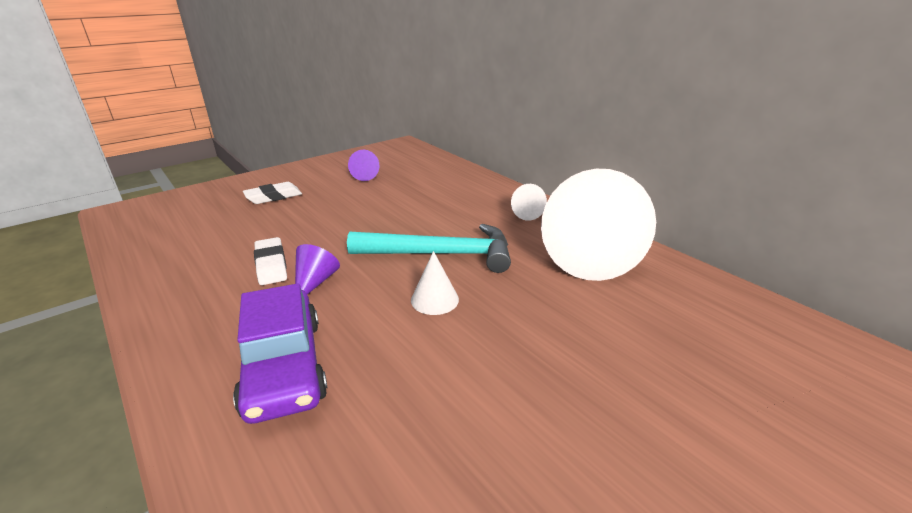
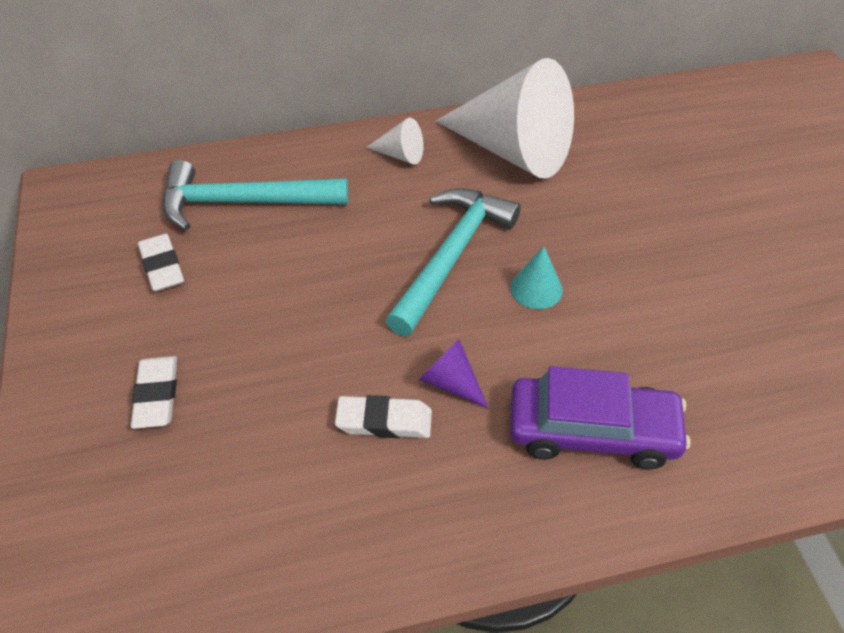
camera: 65 degrees left, 20 degrees up
(365, 175) = (162, 267): purple cone -> white eraser
(431, 180) = (242, 202): none -> turquoise hammer
(434, 299) = (536, 288): white cone -> turquoise cone

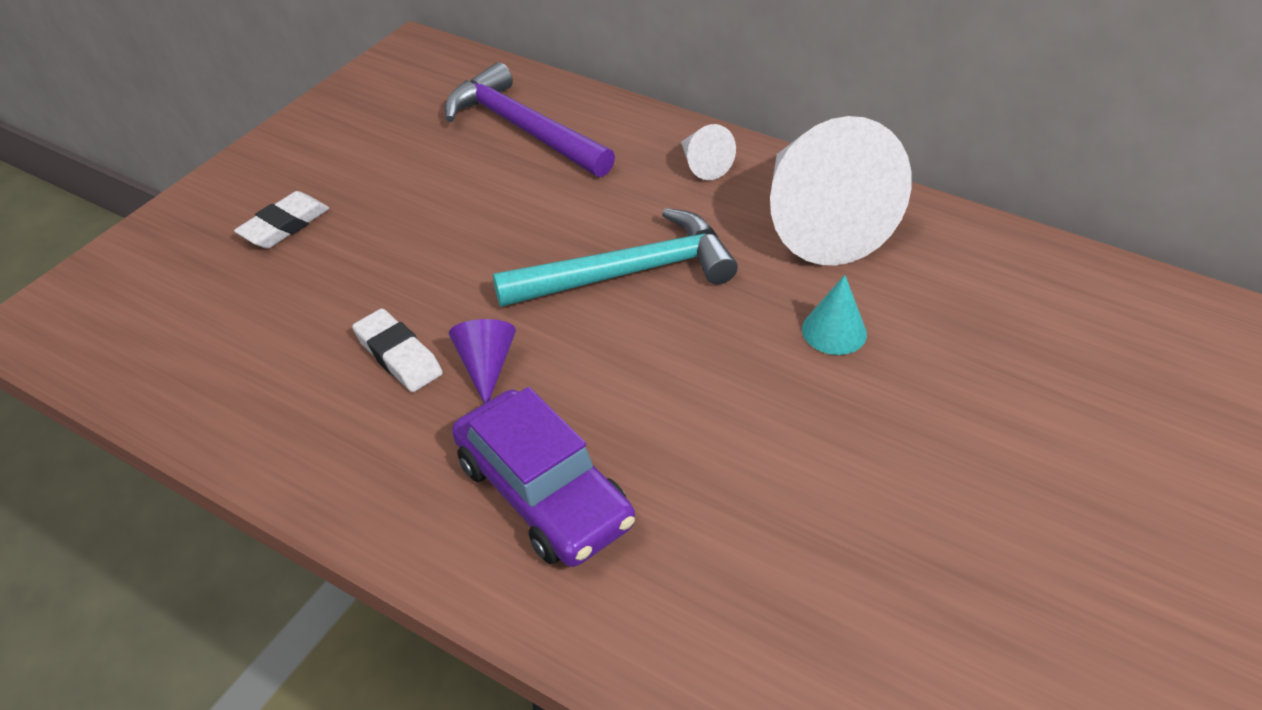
camera: 45 degrees right, 5 degrees down
(162, 267) = (404, 141): white eraser -> none
(242, 202) = (522, 128): turquoise hammer -> purple hammer
(536, 288) = (664, 348): turquoise cone -> turquoise cone (834, 331)

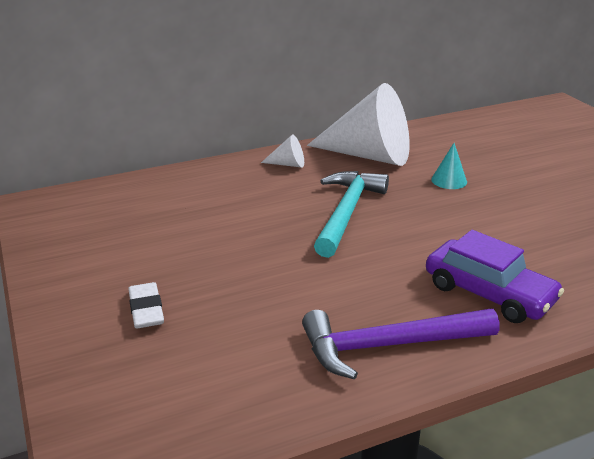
camera: 55 degrees left, 15 degrees down
(398, 356) = (332, 305): white eraser -> none
(486, 366) = (373, 278): purple cone -> none
(522, 128) = (177, 198): purple hammer -> purple hammer (387, 346)
(543, 492) = (489, 293): purple car -> purple car turned 45 degrees clockwise

